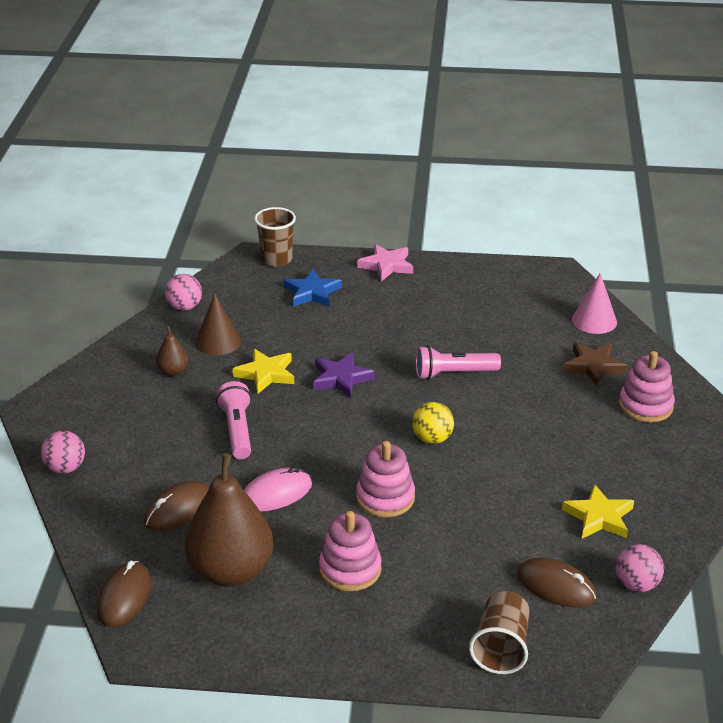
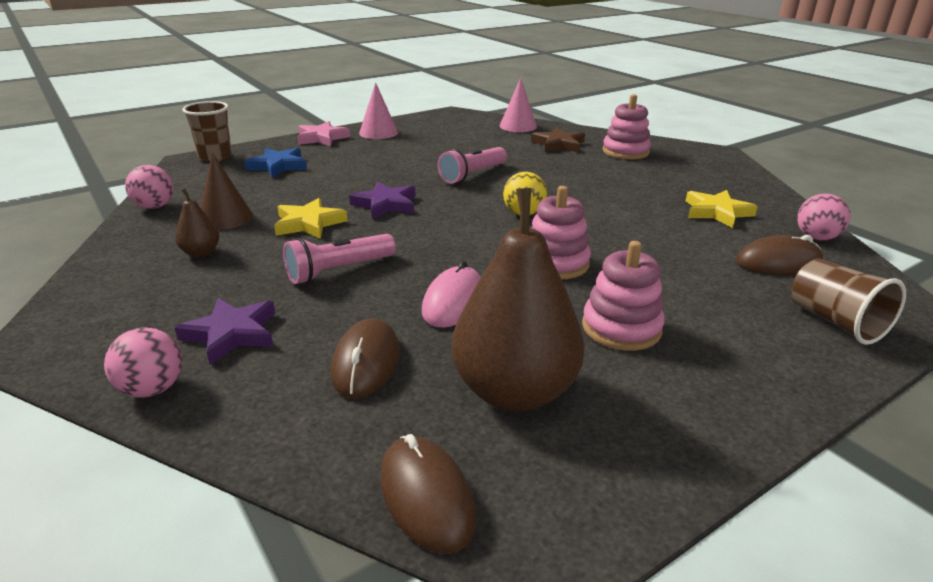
camera: 40 degrees left, 5 degrees down
(131, 451) = (231, 334): none -> purple star
(237, 430) = (338, 270): pink flashlight -> pink flashlight turned 75 degrees counterclockwise
(445, 277) = (378, 132): none -> pink cone

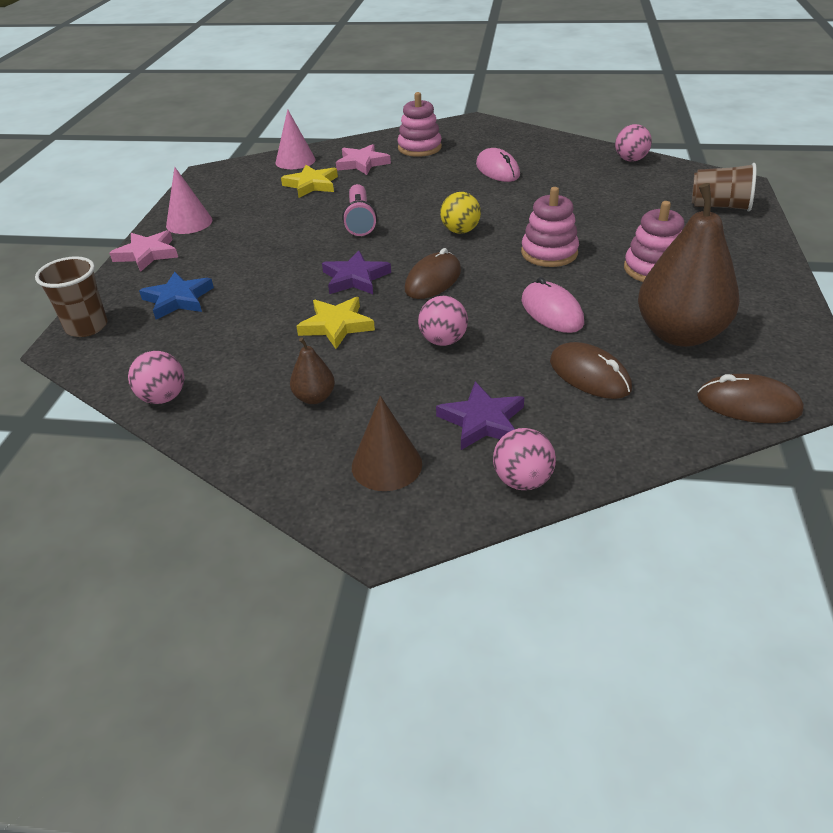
camera: 45 degrees left, 10 degrees up
(225, 218) = (257, 364): brown cone -> brown cone (386, 465)
(338, 270) = (443, 341): pink flashlight -> pink ball
(558, 144) = (362, 163): brown star -> pink star
(655, 190) = (497, 170): none -> pink mouse
(716, 212) = (558, 169): yellow star -> yellow star (311, 185)
(778, 262) = (642, 186): brown mouse -> brown mouse (433, 280)

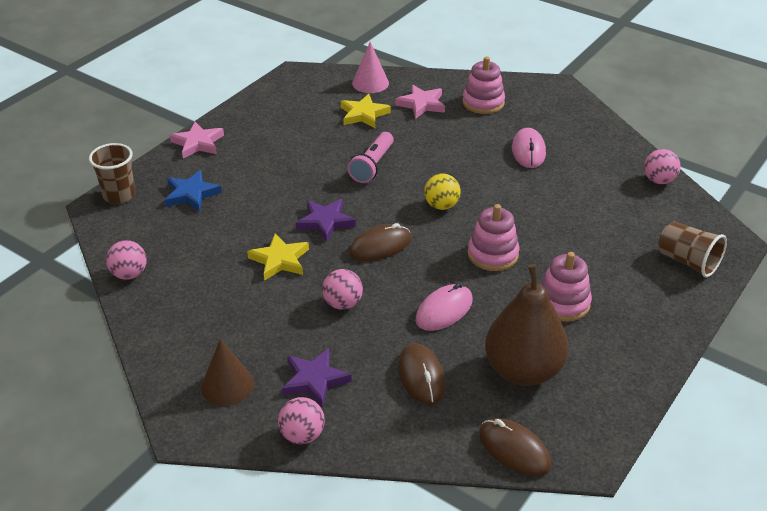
camera: 25 degrees right, 0 degrees up
(189, 223) = (246, 122): pink cone -> none
(314, 397) = (221, 314): brown pear -> none
(551, 311) = (444, 310): pink mouse -> pink mouse turned 45 degrees clockwise

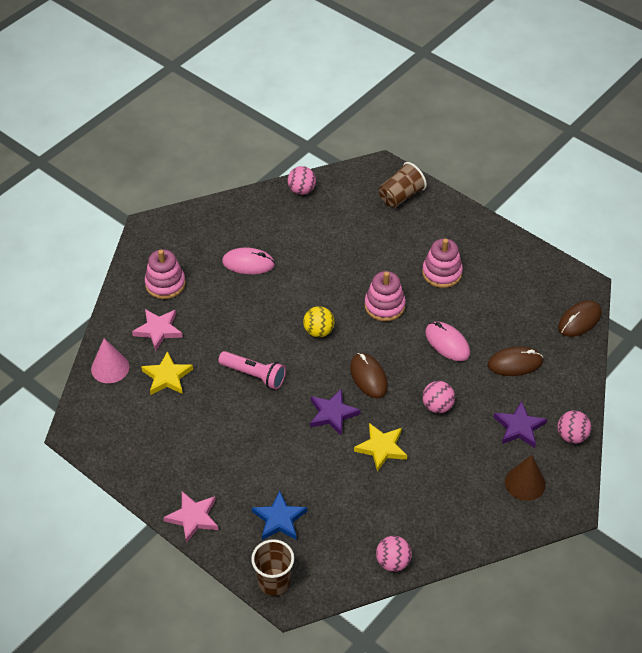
camera: 85 degrees left, 10 degrees up
(523, 370) = (509, 305): brown pear -> none

